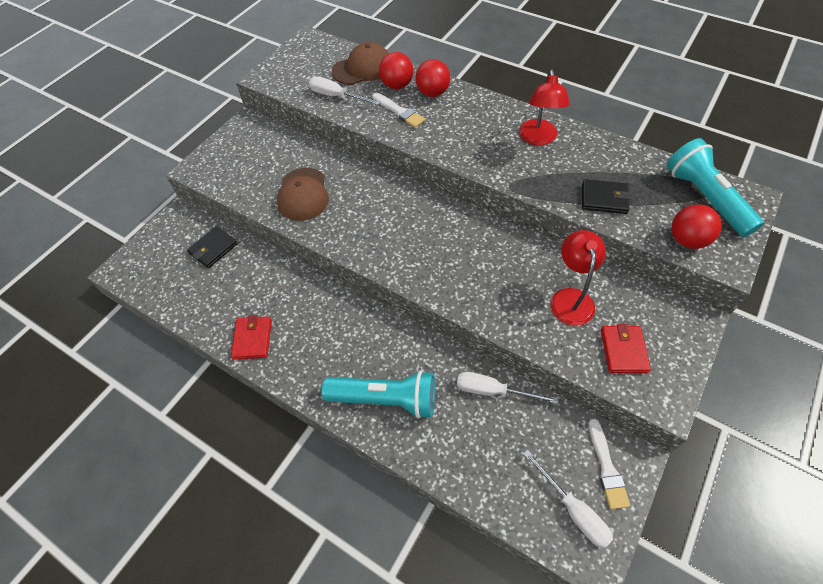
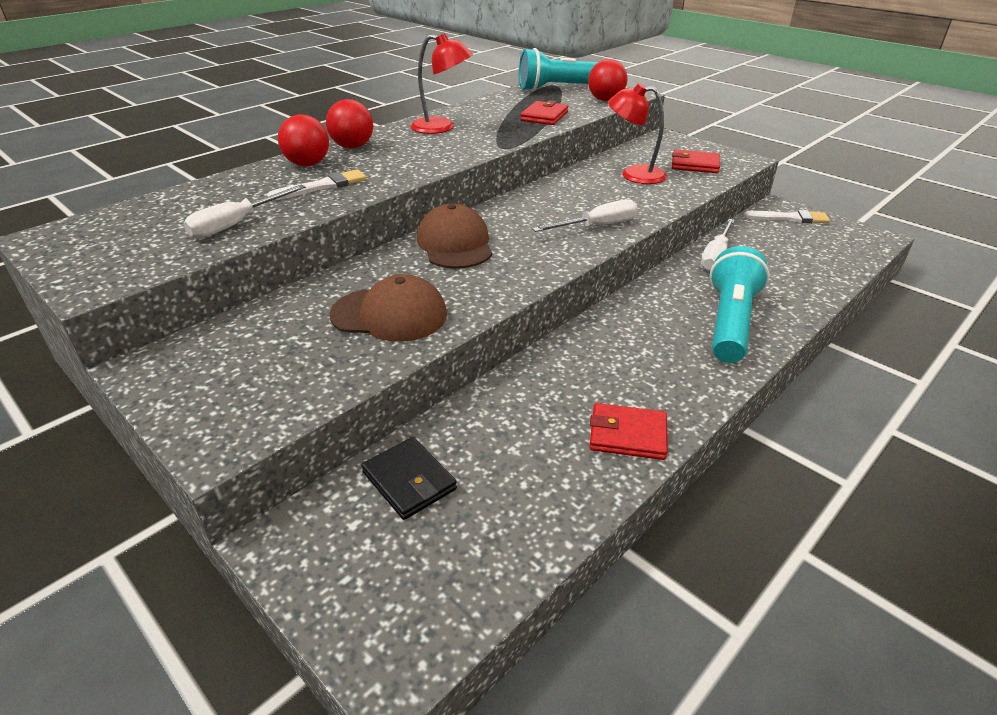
camera: 80 degrees left, 20 degrees down
(363, 68) = (194, 200): brown cap -> brown cap (455, 244)
(397, 85) = (265, 182): red ball -> red ball (352, 147)
(573, 510) = (834, 238): white screwdriver -> white screwdriver (597, 226)
(604, 199) = (544, 116): black wallet -> red wallet

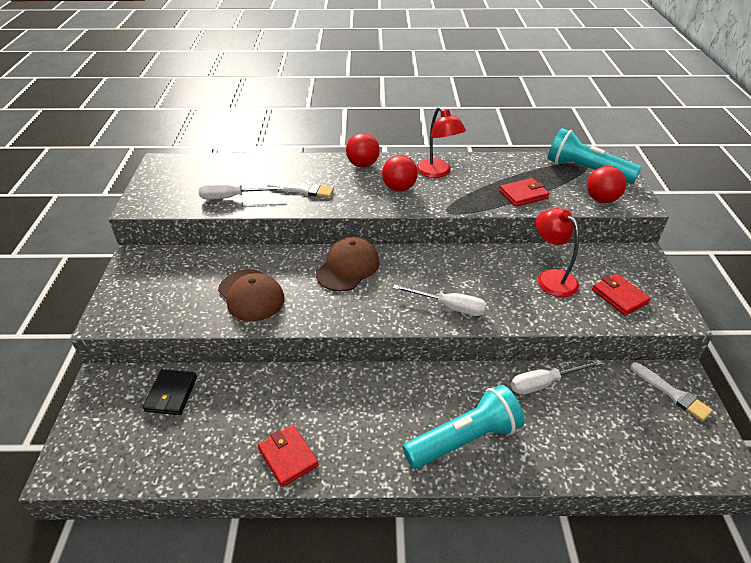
camera: 45 degrees right, 5 degrees up
(308, 164) = (321, 168): red ball -> red ball (399, 188)

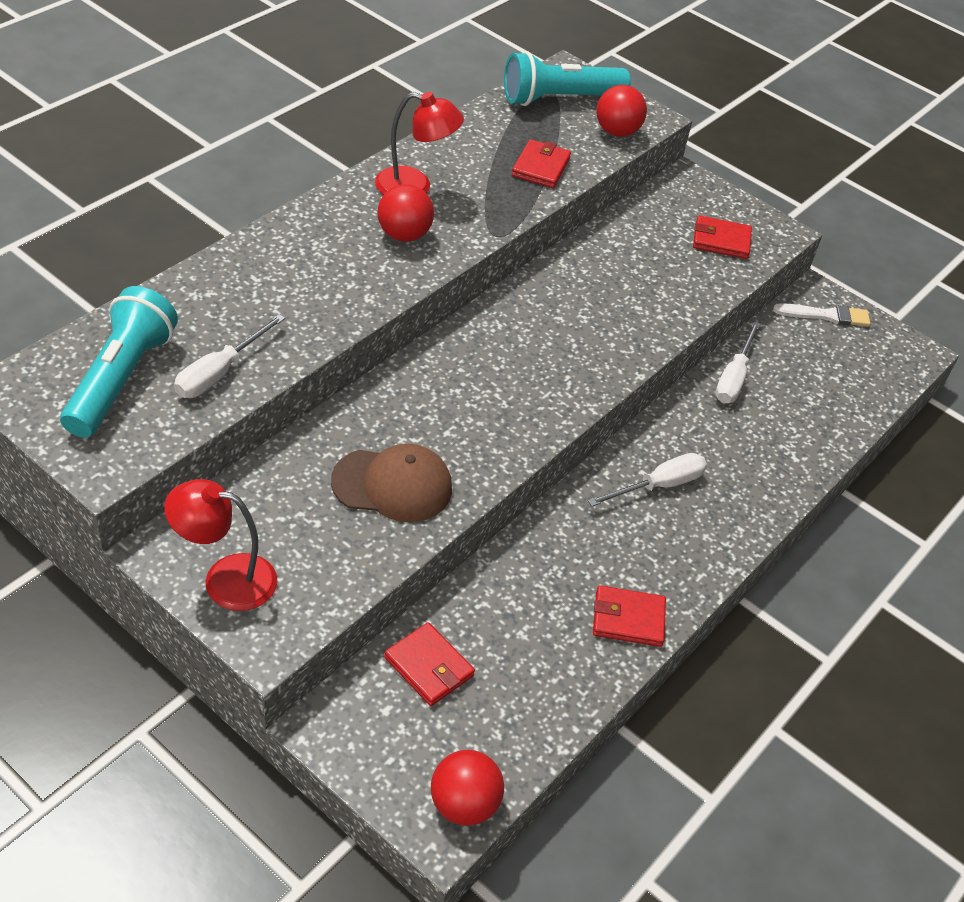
camera: 55 degrees left, 5 degrees up
(171, 394) = (429, 667): black wallet -> red wallet
(303, 190) = (296, 306): white brush -> none
(348, 267) = (446, 377): brown cap -> none
(363, 165) = (312, 225): red ball -> red ball (464, 804)
(449, 307) = (603, 352): white screwdriver -> white screwdriver (659, 486)
(464, 439) = (738, 479): turquoise flashlight -> turquoise flashlight (121, 379)
(551, 278) = (647, 257): red lamp -> red lamp (225, 579)

